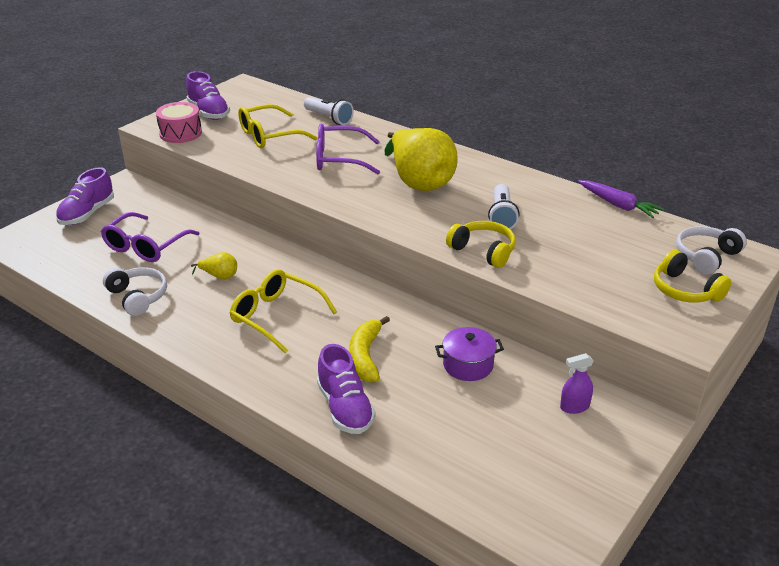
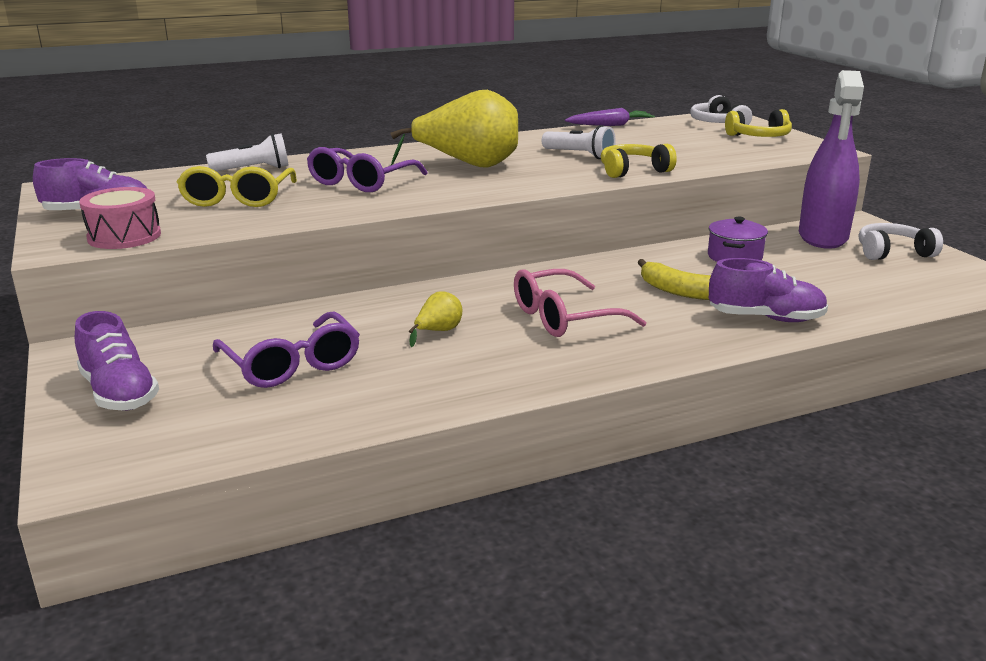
camera: 60 degrees left, 10 degrees down
(138, 297) = (419, 390): white headphones -> white headphones (892, 252)
(276, 316) = (564, 318): yellow glasses -> pink glasses
(574, 407) = (823, 237): purple spray bottle -> purple spray bottle, size x2.49

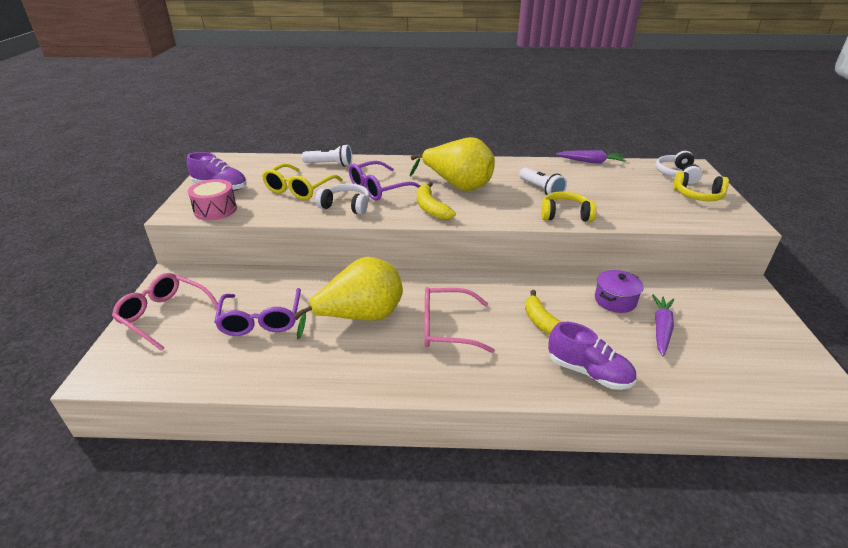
camera: 25 degrees right, 10 degrees up
(119, 393) = (164, 315): purple shoe -> pink glasses
(438, 332) = (360, 317): yellow pear -> yellow pear, size x2.39
(458, 188) = (430, 208): none -> yellow banana
(804, 269) = (661, 328): none -> purple carrot
(823, 237) = (704, 297): purple spray bottle -> none
(892, 252) = (753, 330): white headphones -> white headphones (346, 206)

